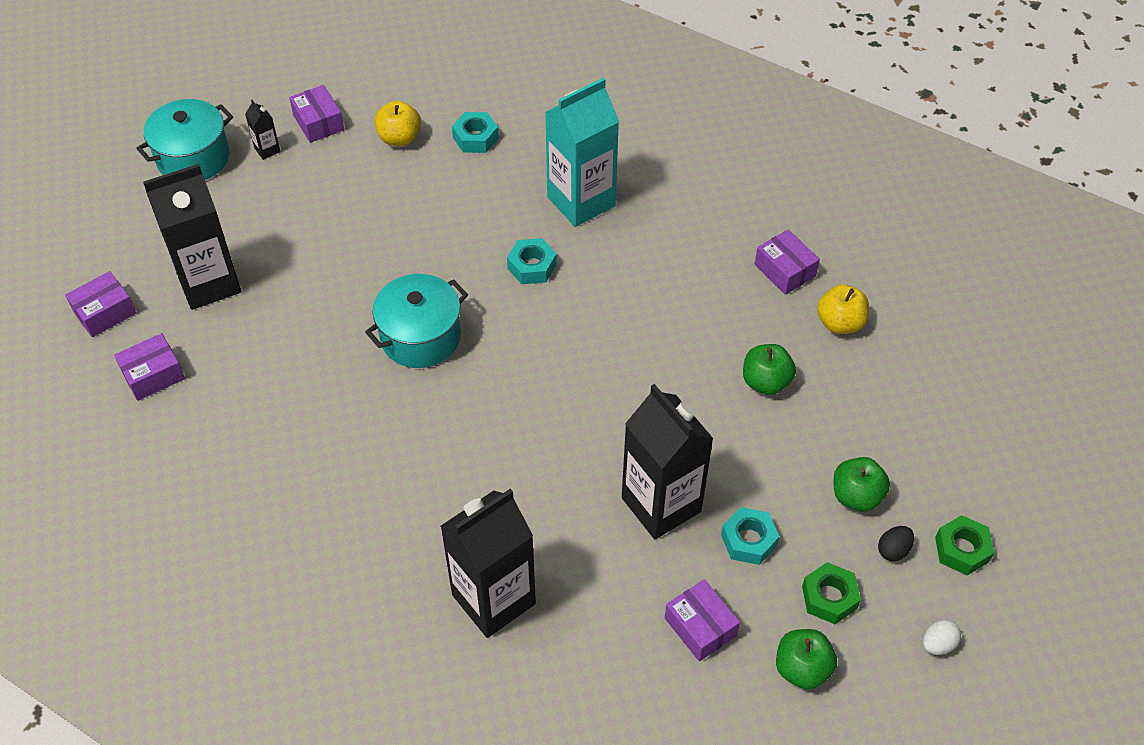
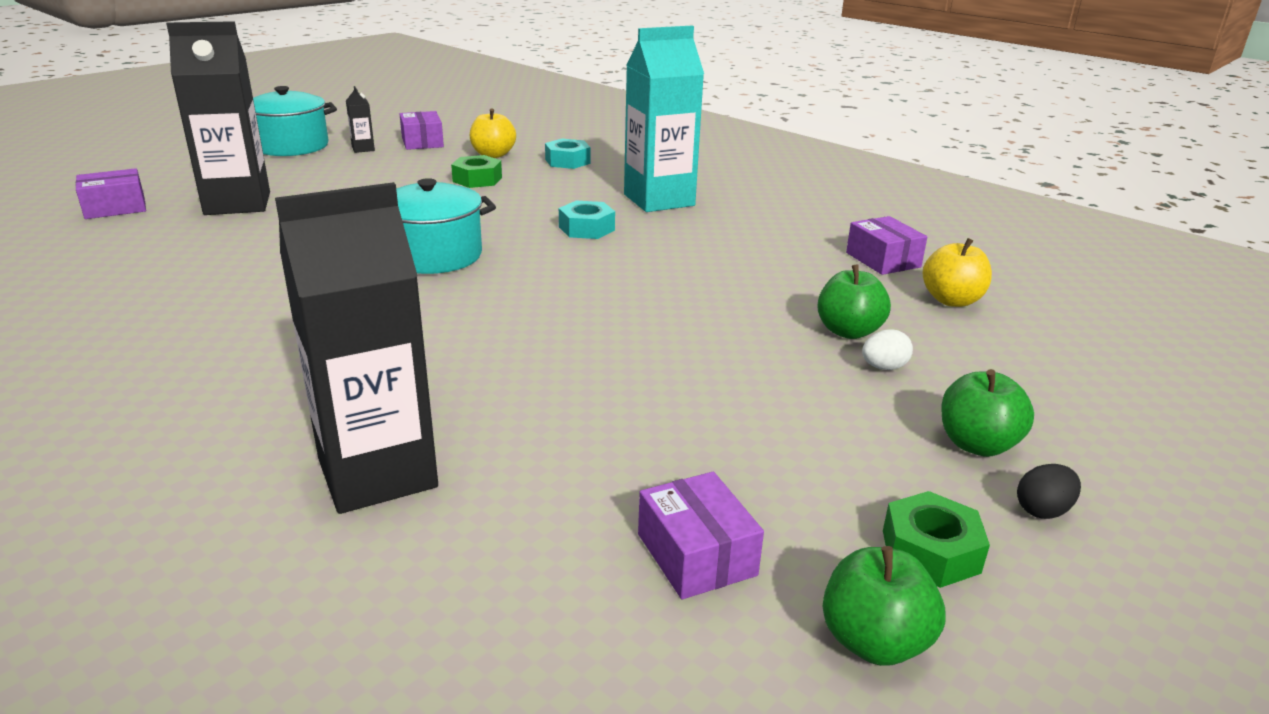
camera: 10 degrees right, 25 degrees down
(153, 375) = (119, 246): purple box -> none
(661, 504) = (674, 414): black carton -> none
(749, 540) = (800, 467): turquoise nut -> none
(938, 644) = (1145, 647): white egg -> white egg (883, 367)
(961, 549) = (1165, 526): green nut -> green nut (477, 179)

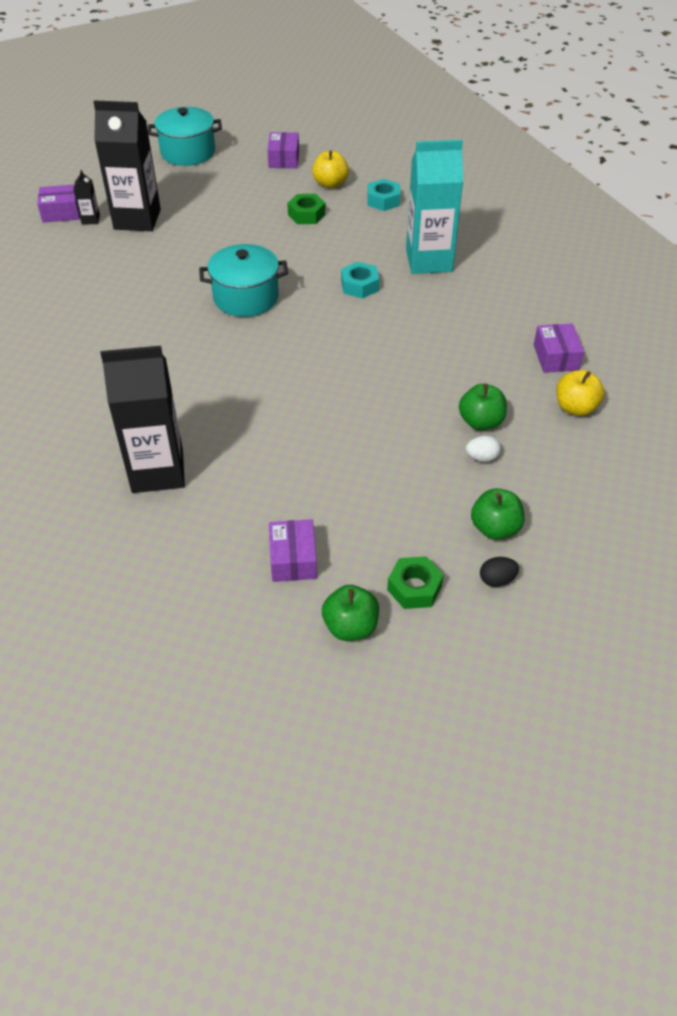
camera: 20 degrees right, 20 degrees up
(363, 149) = (238, 163): black carton -> black carton (90, 219)

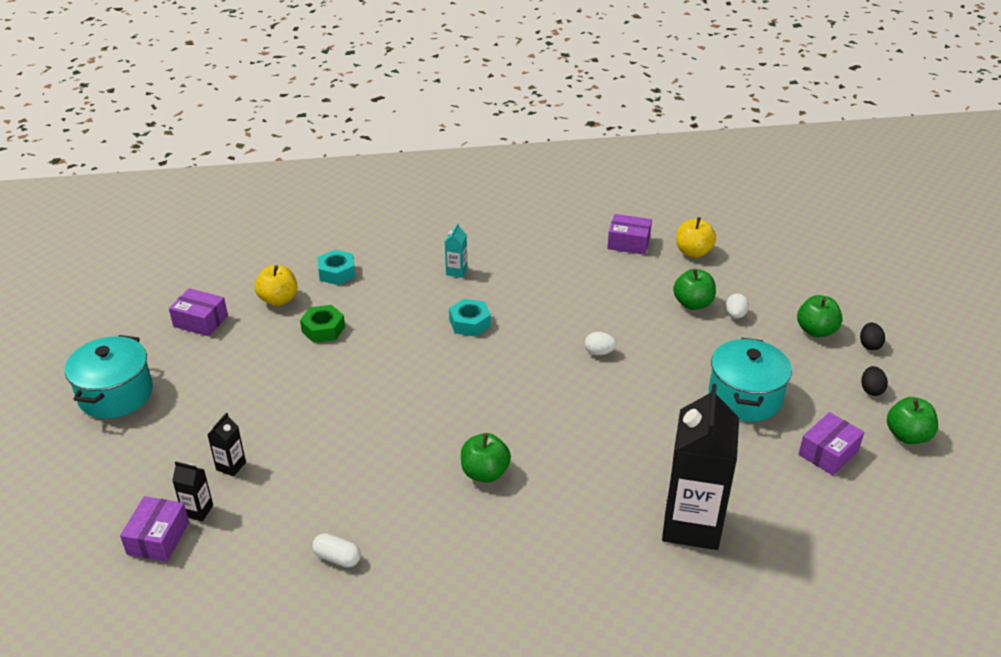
camera: 70 degrees left, 10 degrees down
(65, 290) = (337, 558): none -> white capsule
(137, 219) = (231, 466): black carton -> black carton, size x0.41
(176, 338) = (485, 473): none -> green apple
(246, 297) = (443, 405): turquoise pot -> turquoise pot (745, 397)
(293, 559) = (828, 453): purple box -> purple box turned 60 degrees counterclockwise
(363, 371) = (599, 352): none -> white egg
(414, 588) = (871, 390): green nut -> black egg
(429, 260) = (456, 271): turquoise carton -> turquoise carton, size x0.41

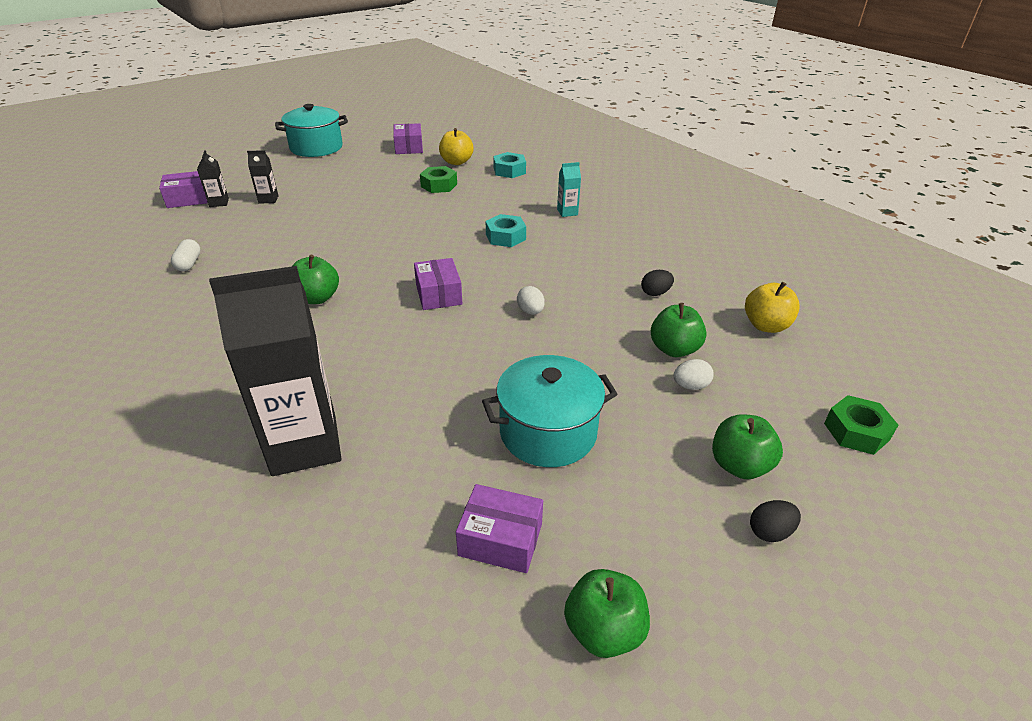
camera: 60 degrees right, 0 degrees up
(628, 243) = (723, 281): purple box -> purple box (438, 294)
(812, 273) = (856, 431): none -> green nut
(871, 390) = (671, 558): black egg -> black egg (655, 293)

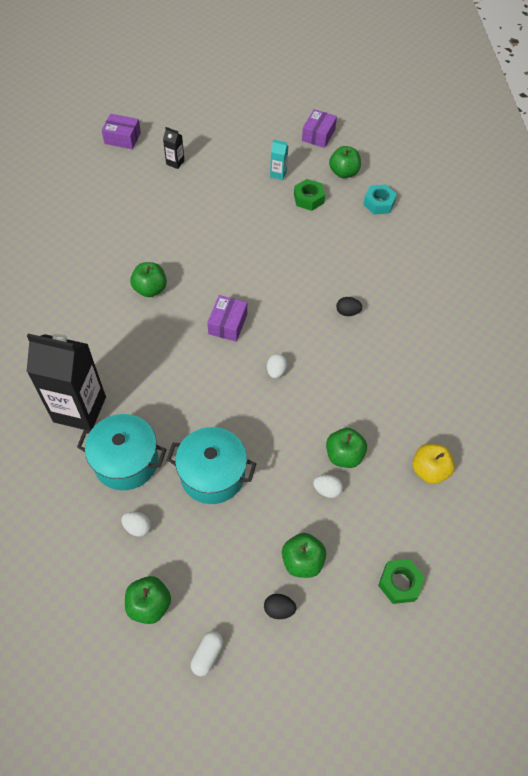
camera: 30 degrees right, 20 degrees up
(189, 263) = (91, 215): white capsule -> white capsule (207, 655)
(219, 202) = (140, 152): black carton -> none
(316, 147) = (245, 106): turquoise pot -> turquoise pot (126, 461)
(456, 162) = (343, 172): yellow apple -> green apple
(500, 539) = (138, 527): purple box -> white egg
(505, 237) = (315, 285): turquoise nut -> none
(567, 212) = (385, 278): turquoise carton -> turquoise carton (278, 174)
(655, 293) = (377, 398): black egg -> black egg (347, 312)

